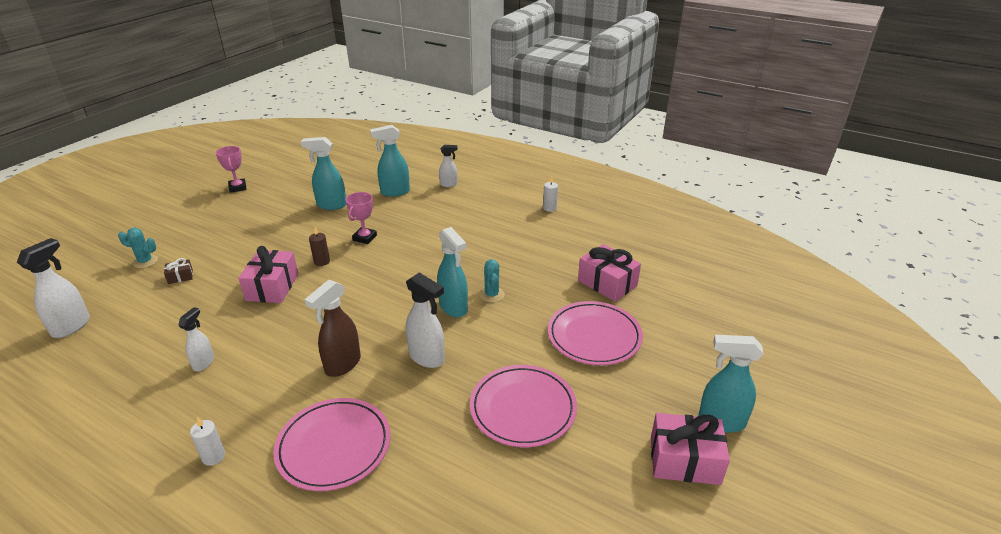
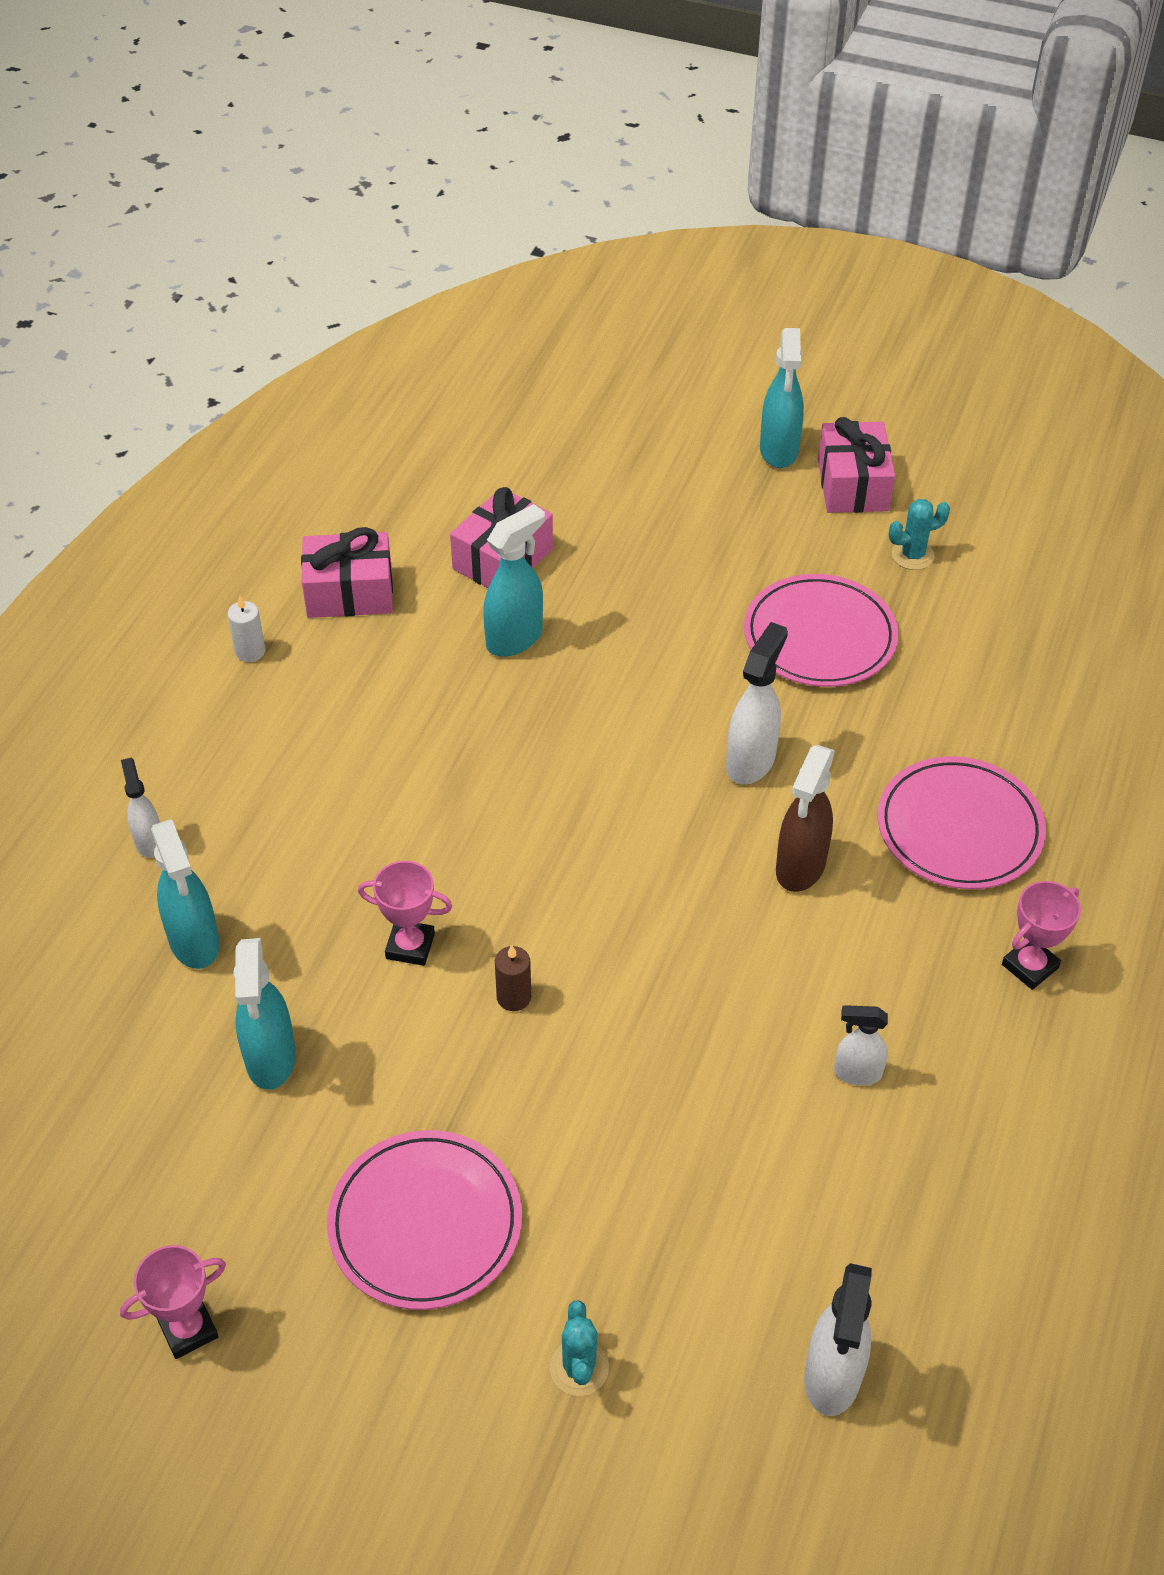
camera: 100 degrees left, 15 degrees up
(71, 326) = (832, 1377): white spray bottle -> white spray bottle turned 90 degrees counterclockwise
(180, 277) = (621, 1253): brown gift -> none
(213, 456) = (1030, 966): white candle -> pink trophy
(272, 287) = (619, 1054): pink gift -> pink gift (349, 592)
(342, 365) = (800, 867): brown spray bottle -> brown spray bottle turned 90 degrees clockwise
(453, 308) = (617, 750): turquoise spray bottle -> turquoise spray bottle (515, 638)
(492, 295) = (568, 704): turquoise cactus -> turquoise cactus (912, 555)
(594, 336) = (645, 570): pink plate -> pink plate (425, 1223)

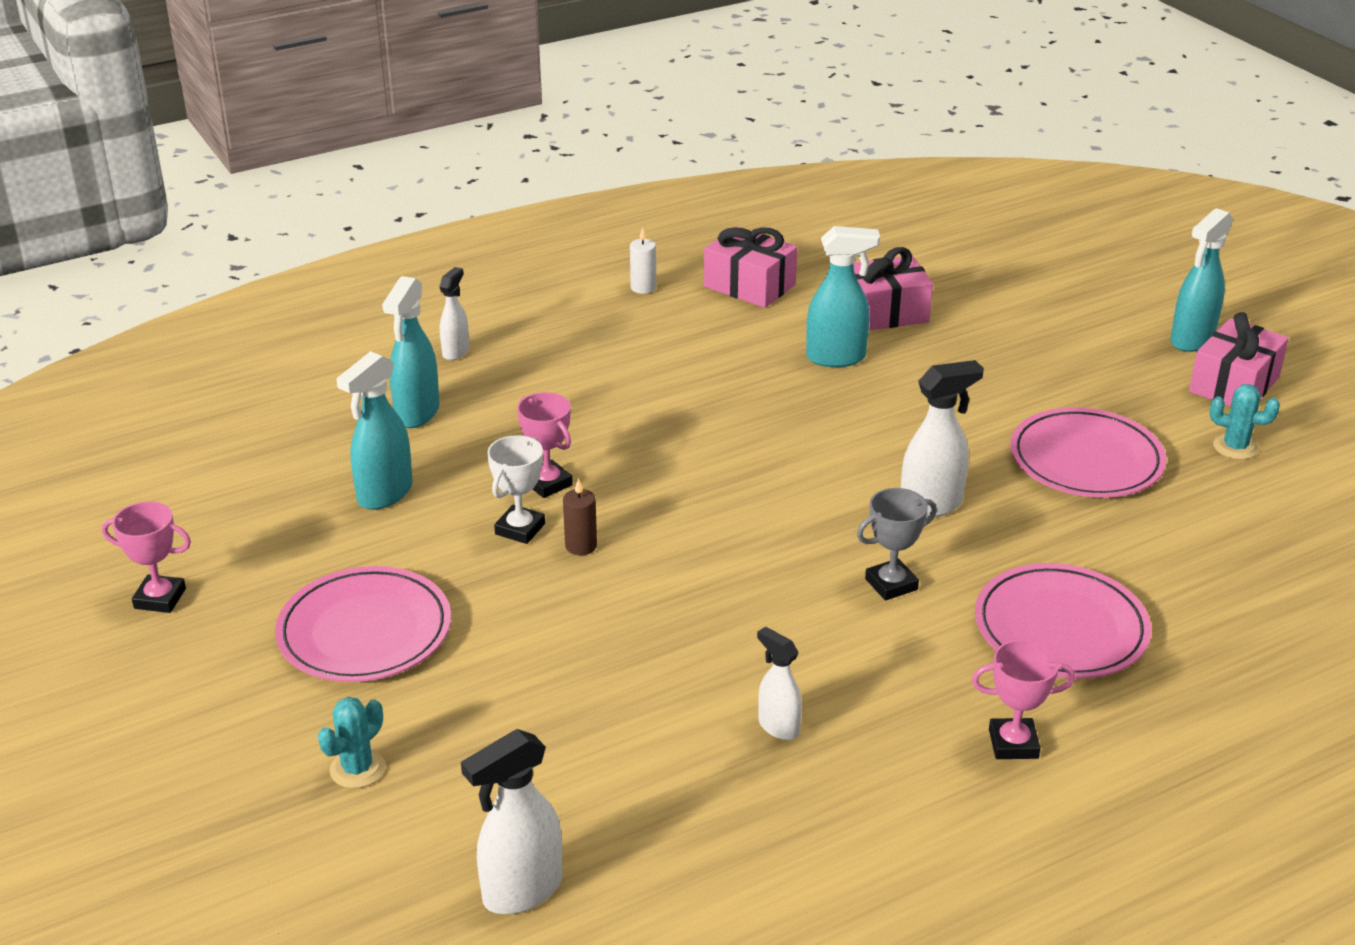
camera: 40 degrees right, 15 degrees down
(440, 1014) = (520, 529): none -> white trophy
(800, 867) = (891, 584): brown spray bottle -> grey trophy

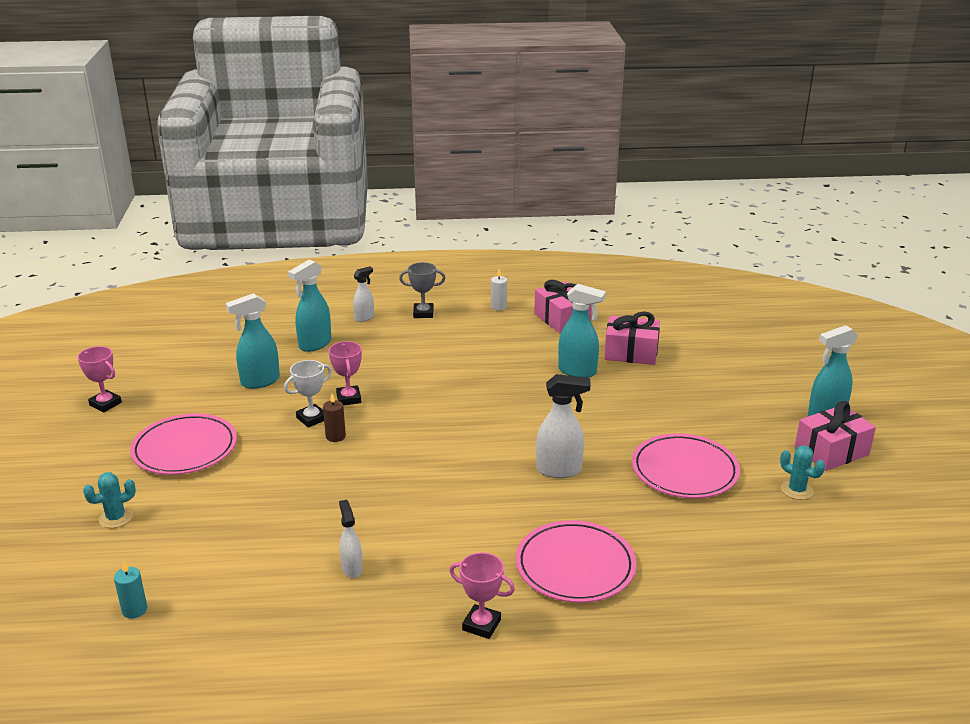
camera: 25 degrees right, 5 degrees down
(521, 891) = (134, 610): white spray bottle -> turquoise candle
(891, 584) = (492, 508): grey trophy -> grey trophy (423, 313)

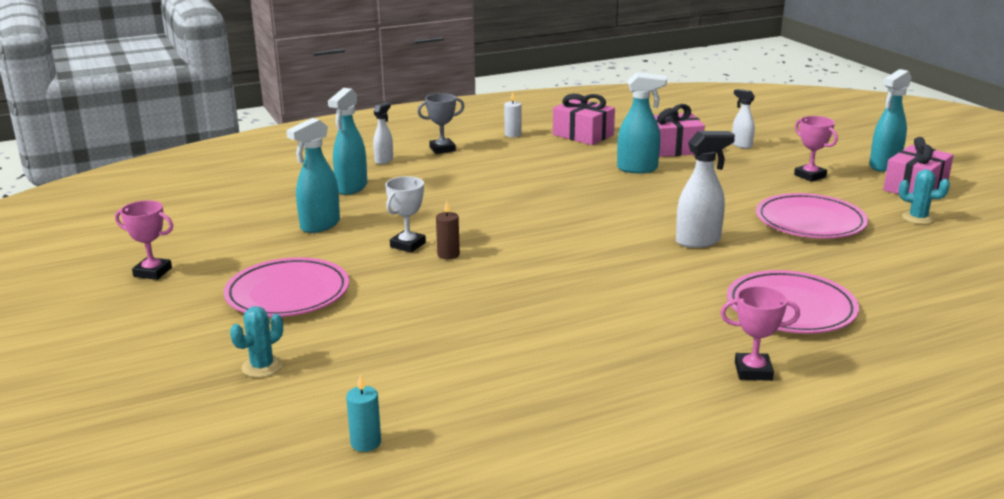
camera: 20 degrees left, 5 degrees down
(348, 398) = (431, 223): pink trophy -> pink trophy (810, 176)
(352, 568) = (575, 355): white spray bottle -> white spray bottle (741, 145)

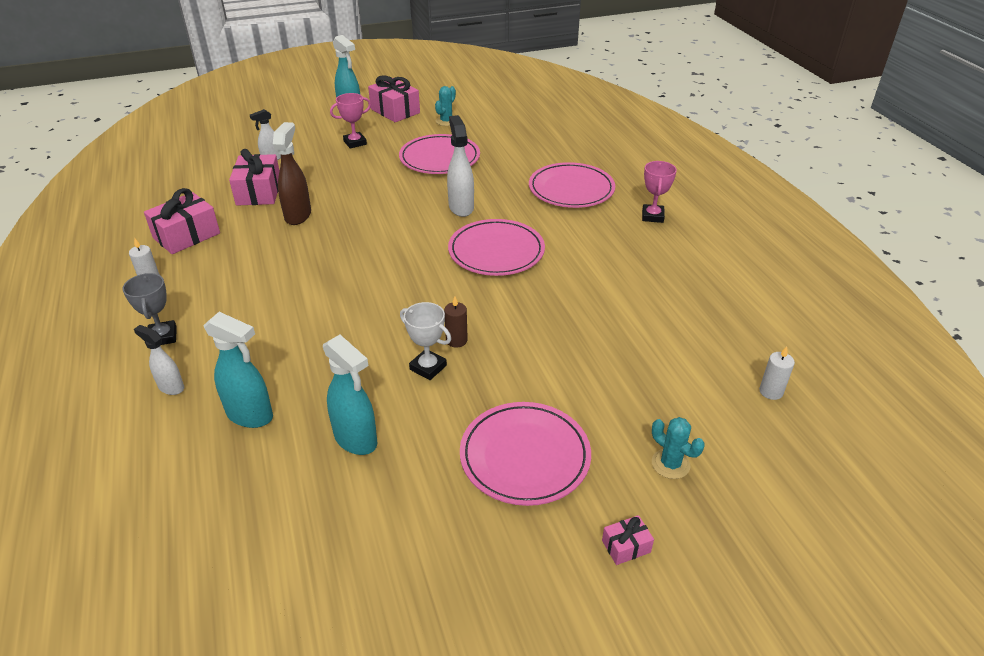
camera: 85 degrees left, 15 degrees up
(153, 272) = (453, 599): pink trophy -> none
(172, 341) = (626, 546): none -> pink gift
(366, 443) = (771, 391): turquoise candle -> white candle
(612, 265) = (496, 251): none -> pink plate
(638, 169) = (298, 215): turquoise spray bottle -> brown spray bottle

